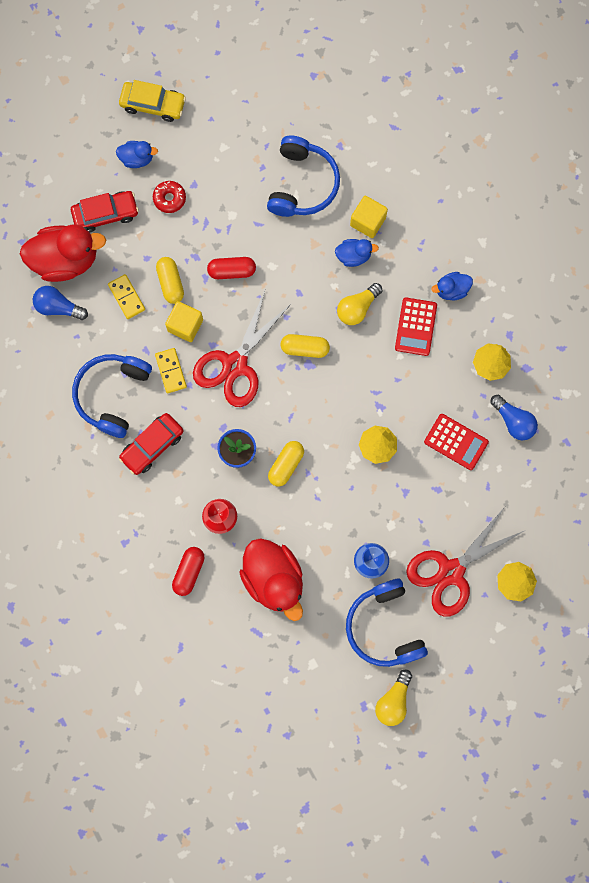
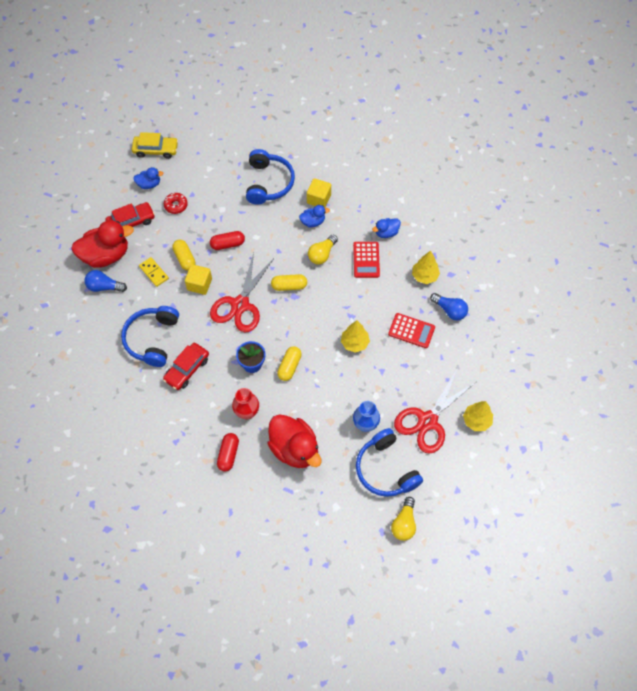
camera: 10 degrees left, 15 degrees down
(171, 371) = (193, 316): yellow domino -> none

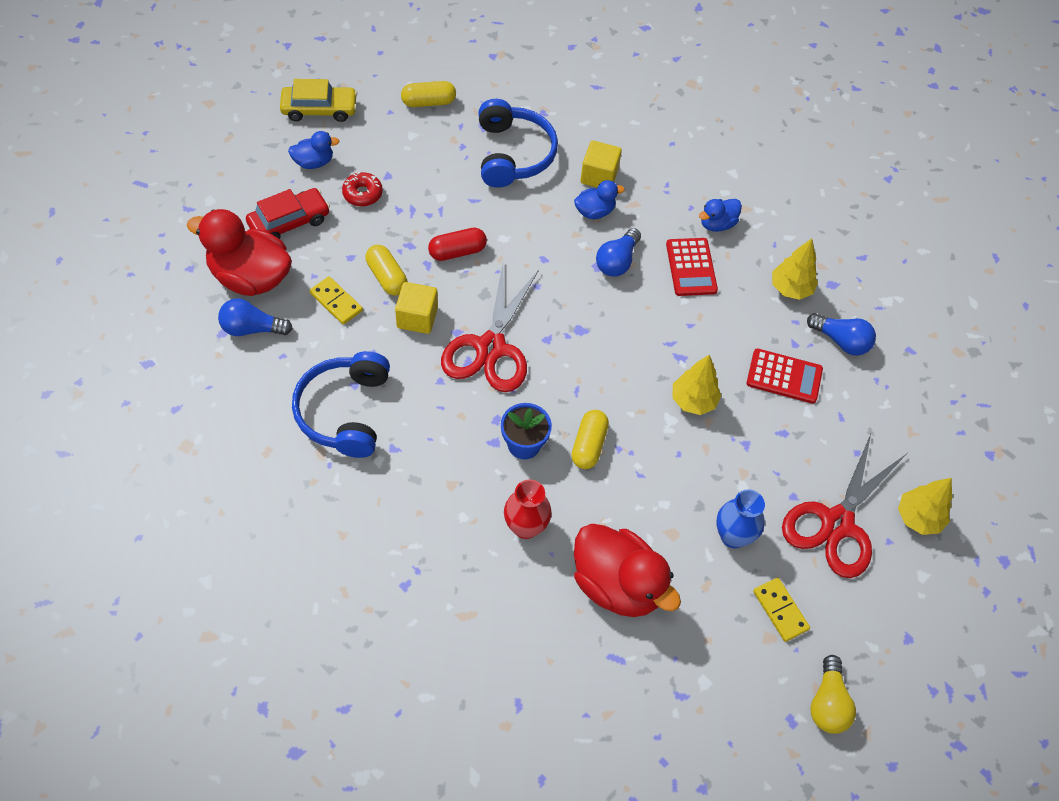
camera: 10 degrees left, 5 degrees down
(106, 255) = (250, 277): red duck -> red duck turned 135 degrees counterclockwise
(187, 369) = (411, 459): red car -> none
(228, 454) = (502, 602): red capsule -> none
(289, 286) = (569, 314): yellow capsule -> yellow capsule (428, 102)
(322, 254) = (617, 261): yellow light bulb -> blue light bulb
(386, 469) = (780, 610): blue headphones -> yellow domino

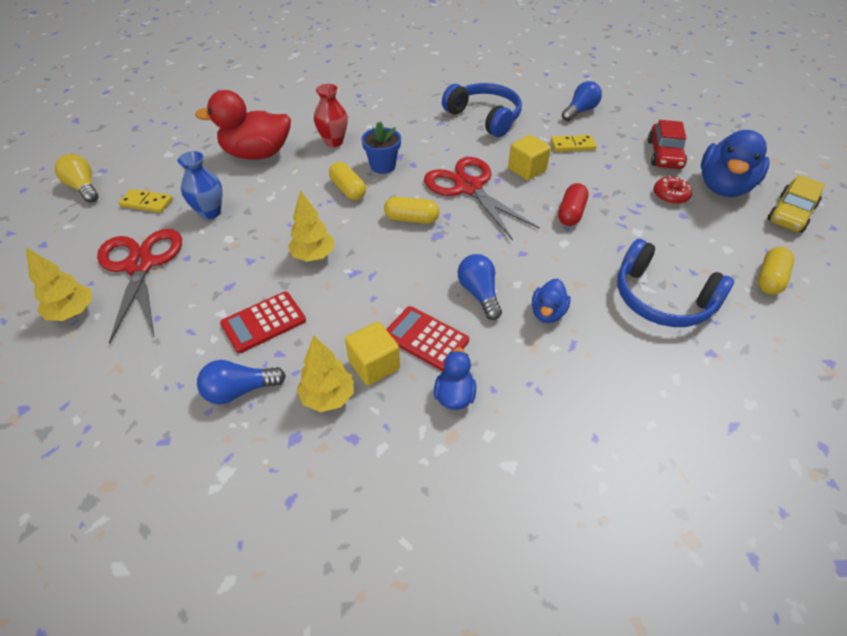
camera: 135 degrees right, 10 degrees down
(250, 277) = (624, 124): red duck -> none
(314, 162) = (723, 187): blue duck -> blue duck, size x1.99
(387, 277) = (575, 172): yellow capsule -> yellow capsule (411, 219)
(599, 176) = (590, 343): yellow cube -> yellow cube (374, 365)

